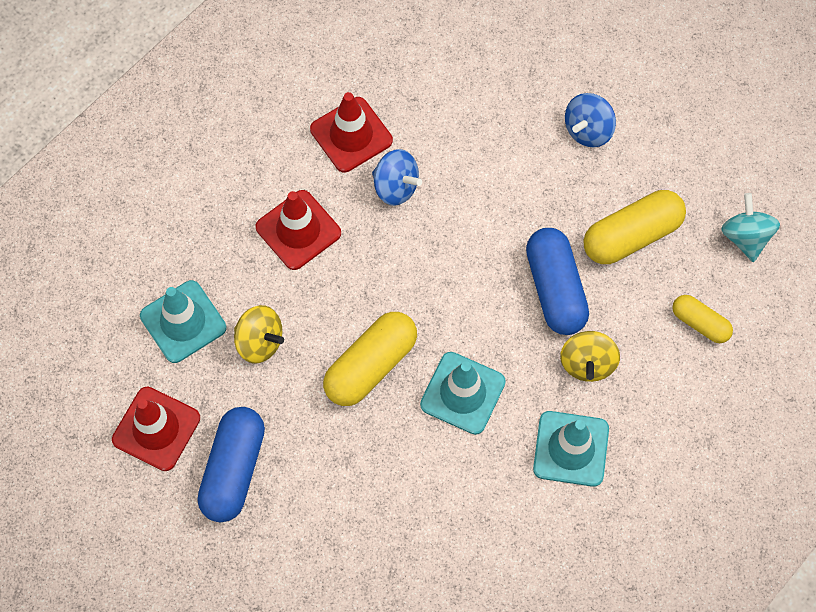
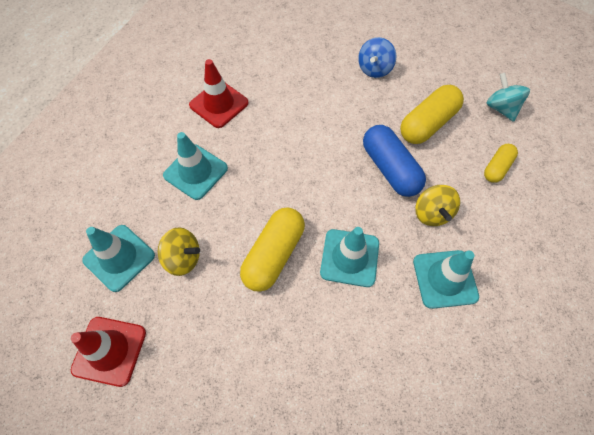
camera: 15 degrees left, 5 degrees down
(234, 469) = (182, 369): blue capsule -> none
(298, 230) = (195, 172): red traffic cone -> turquoise traffic cone
(396, 187) = (258, 129): blue spinning top -> none
(700, 323) = (497, 168): yellow capsule -> yellow capsule turned 75 degrees counterclockwise

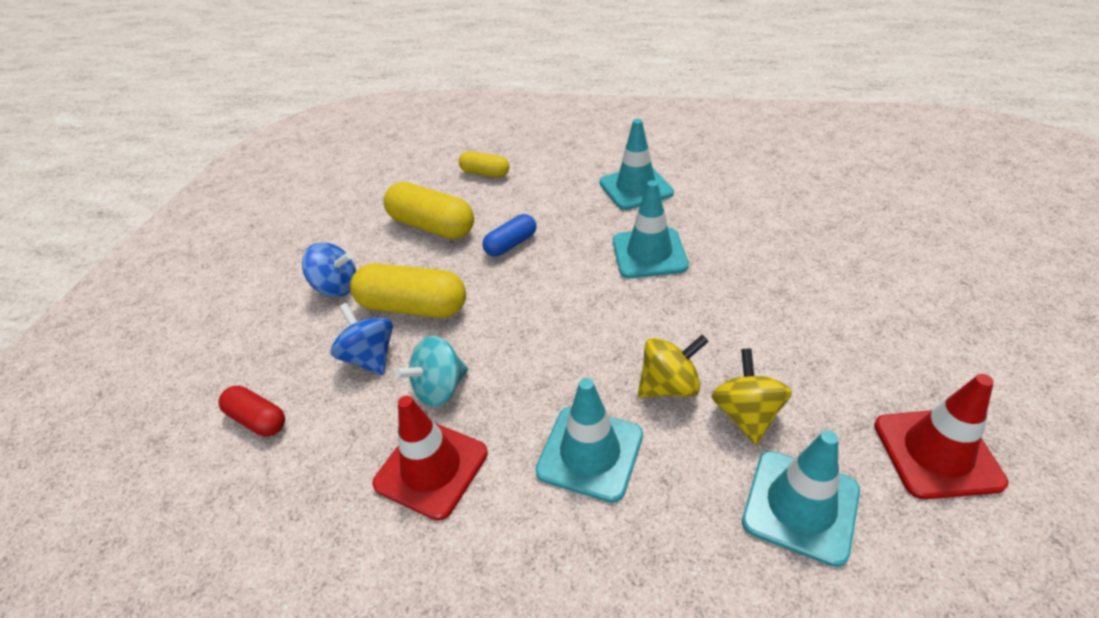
camera: 100 degrees left, 20 degrees down
(274, 254) = (682, 317): yellow capsule -> yellow capsule (413, 307)
(280, 39) = (258, 419): none -> red capsule
(305, 83) = (370, 357): none -> blue spinning top
(390, 169) = (511, 244): blue capsule -> blue capsule, size x0.58
(432, 213) = (562, 206): yellow spinning top -> yellow spinning top (669, 386)
(501, 108) = (399, 179): turquoise spinning top -> turquoise spinning top (440, 389)

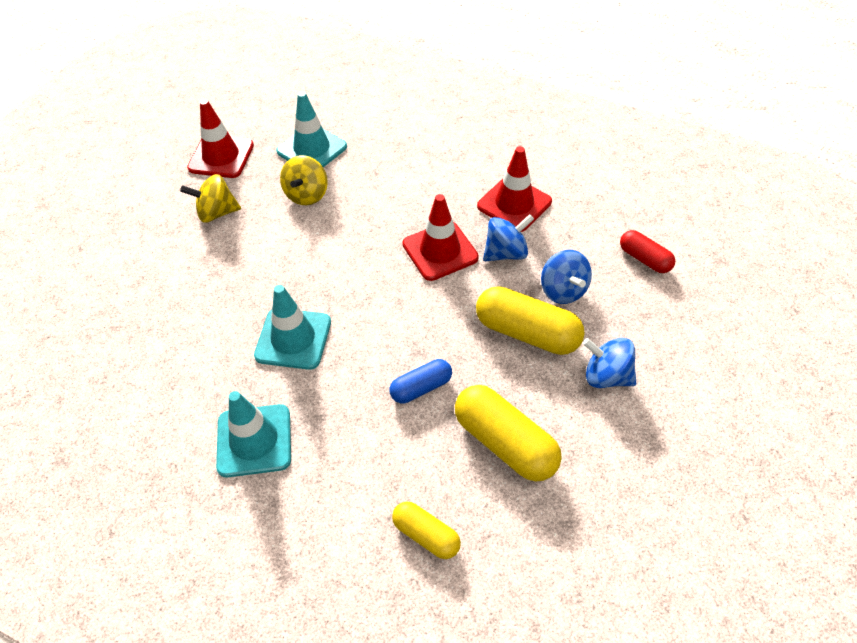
camera: 170 degrees left, 10 degrees up
(440, 389) = (506, 253): turquoise spinning top -> blue spinning top
(525, 373) = (440, 251): none -> red traffic cone
(590, 453) = (412, 193): turquoise traffic cone -> none
(669, 386) = (343, 220): yellow spinning top -> yellow spinning top (216, 213)

